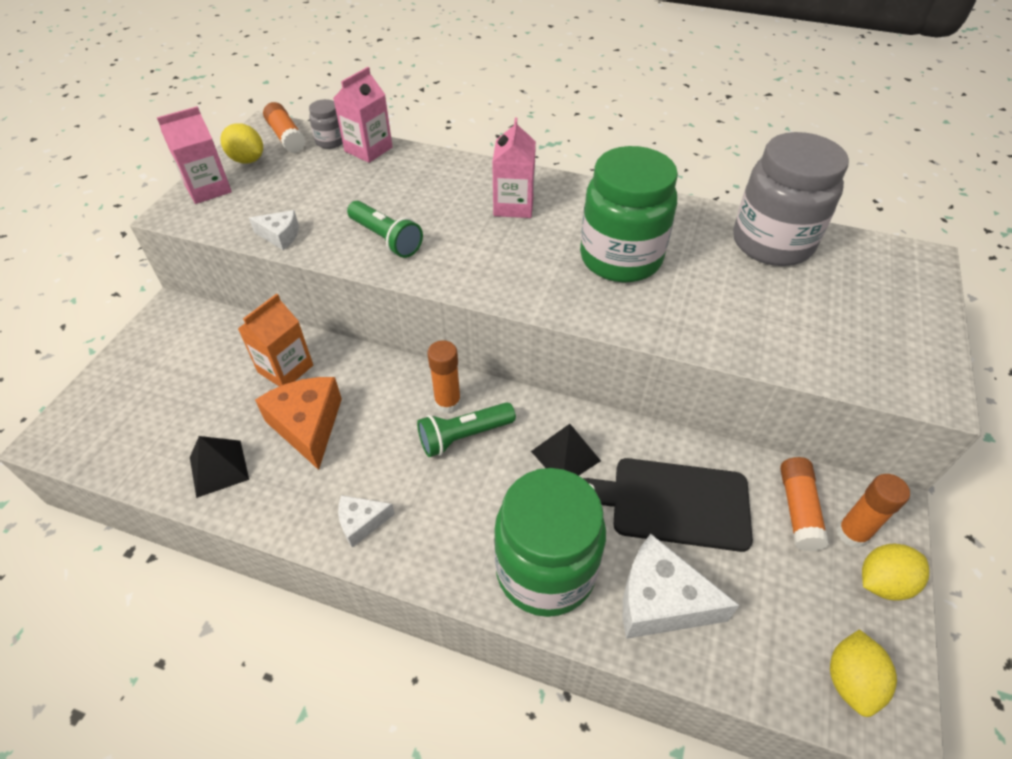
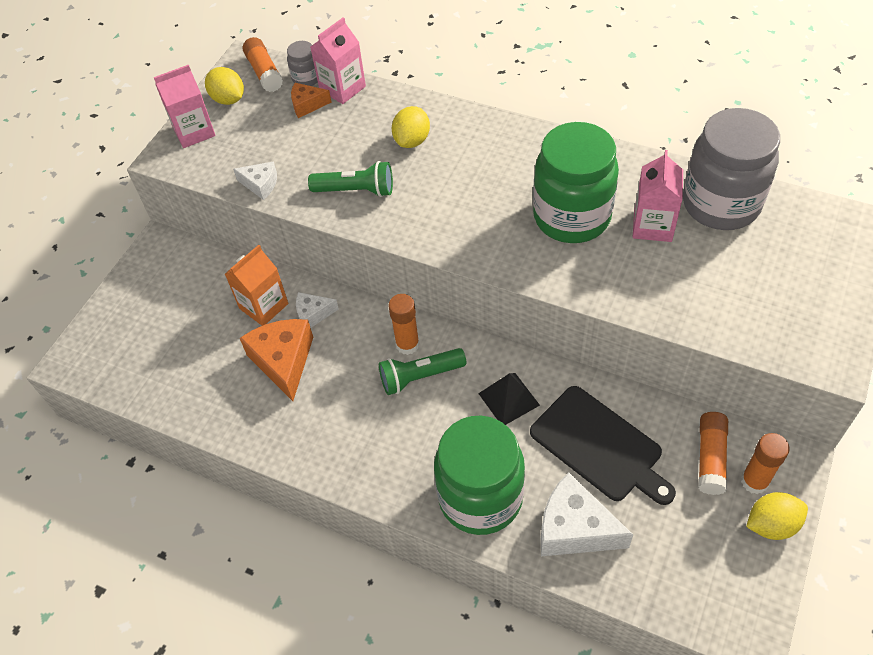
camera: 10 degrees right, 5 degrees up
(219, 468) = (209, 396): black pyramid -> none
(331, 164) = (307, 105): none -> orange cheese
(361, 522) = (328, 449): white cheese -> white cheese (313, 314)
(386, 239) = (356, 190): green flashlight -> green flashlight turned 45 degrees counterclockwise
(513, 205) = (477, 156): pink carton -> pink carton (652, 225)
(673, 503) = (599, 446): black cutting board -> black cutting board turned 150 degrees counterclockwise
(850, 681) = (723, 601): yellow lemon -> yellow lemon (412, 140)

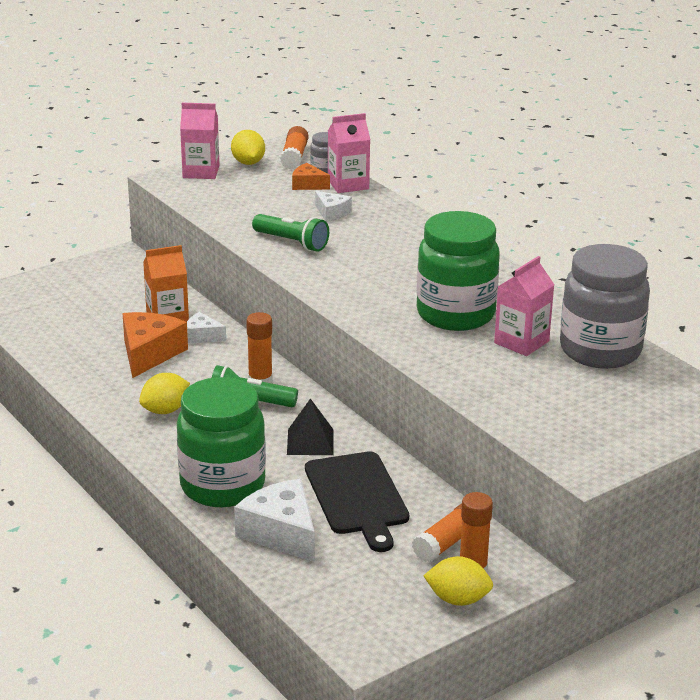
camera: 25 degrees right, 25 degrees down
(260, 184) = (220, 215): white cheese -> white cheese (332, 213)
(412, 140) = (371, 230): yellow lemon -> yellow lemon (165, 410)

